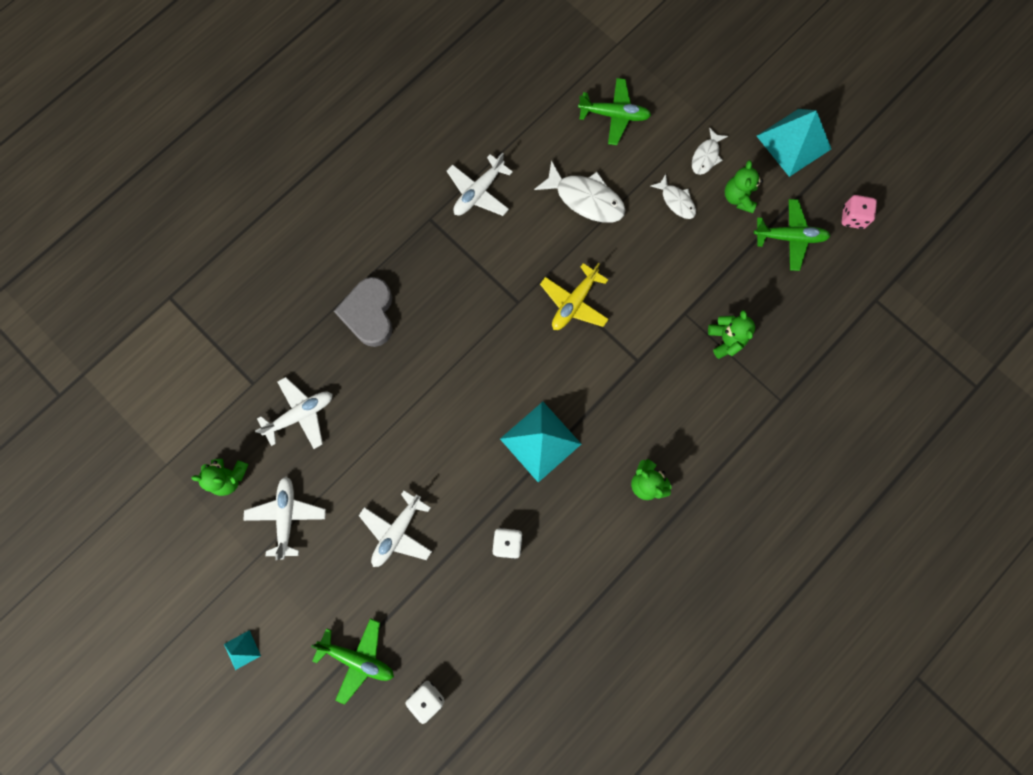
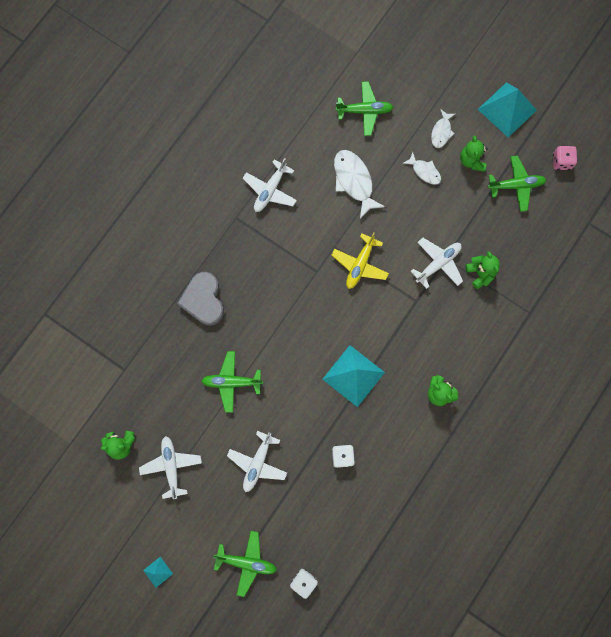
camera: 10 degrees left, 0 degrees up
(300, 414) = (166, 387): white plane -> white plane (438, 264)
(384, 422) = (231, 382): none -> green plane
(585, 199) = (354, 181): white fish -> white fish turned 135 degrees counterclockwise

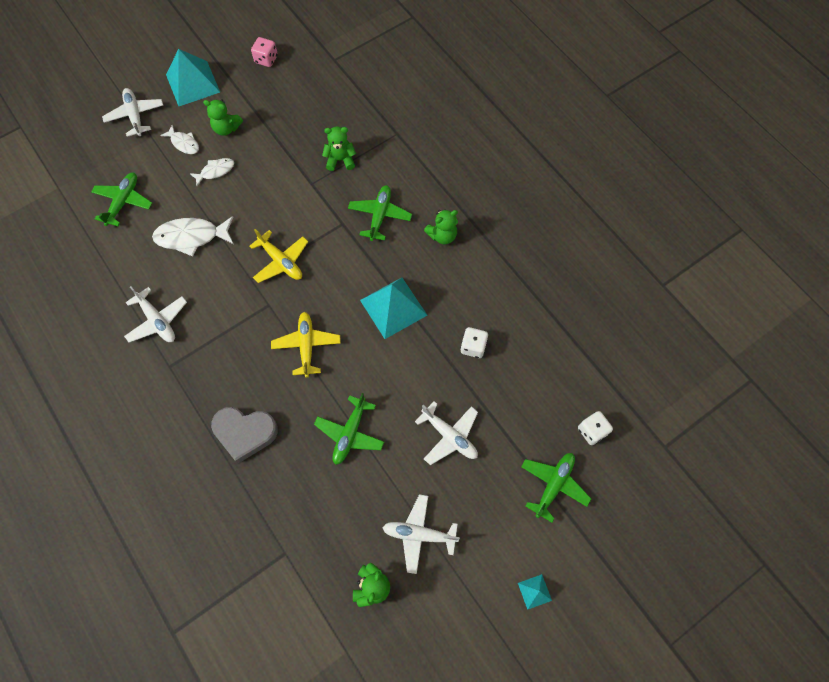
camera: 70 degrees left, 10 degrees down
(292, 317) = (307, 346): none -> yellow plane
(438, 264) = (314, 192): white plane -> white plane (135, 116)
(516, 185) = (270, 102): green plane -> green plane (380, 215)

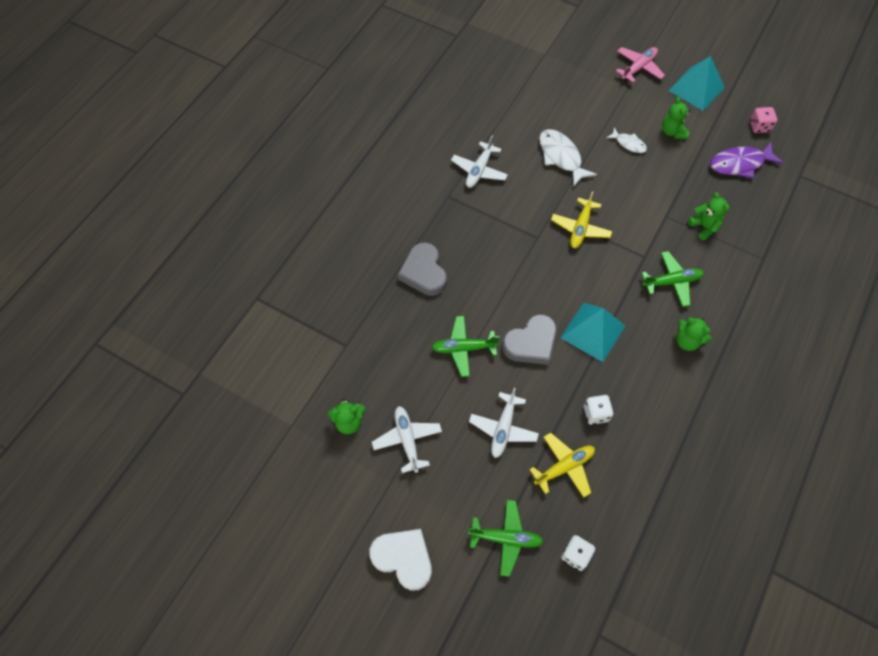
camera: 65 degrees right, 5 degrees down
(123, 202) = (560, 99): green plane -> none
(135, 116) = (638, 68): white plane -> pink plane
(184, 143) = (638, 111): white fish -> none
(294, 96) = (740, 164): none -> purple fish
(307, 346) = (519, 281): yellow plane -> yellow plane (564, 467)
(377, 368) = (531, 343): none -> grey heart
(534, 591) = (403, 558): turquoise pyramid -> white heart

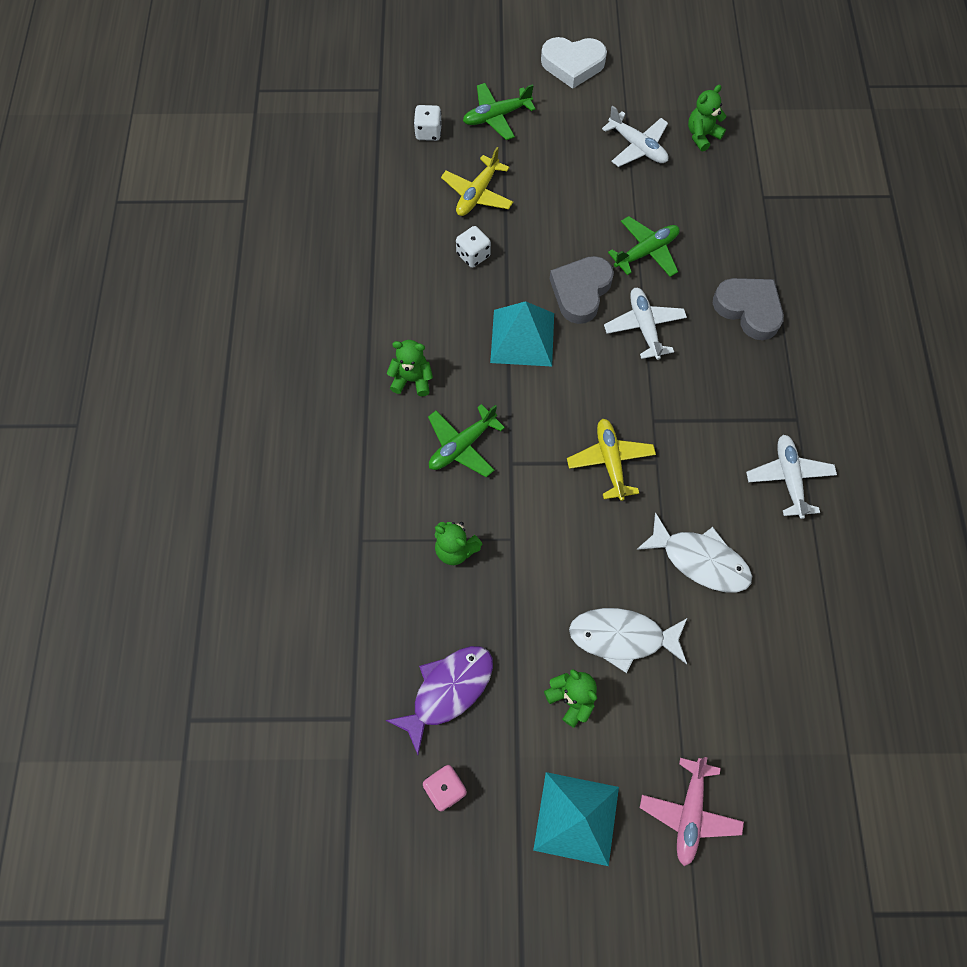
camera: 150 degrees right, 5 degrees up
(503, 428) = (556, 198): white plane -> white plane (644, 327)
(628, 144) = (622, 637): white fish -> white fish, size x1.73

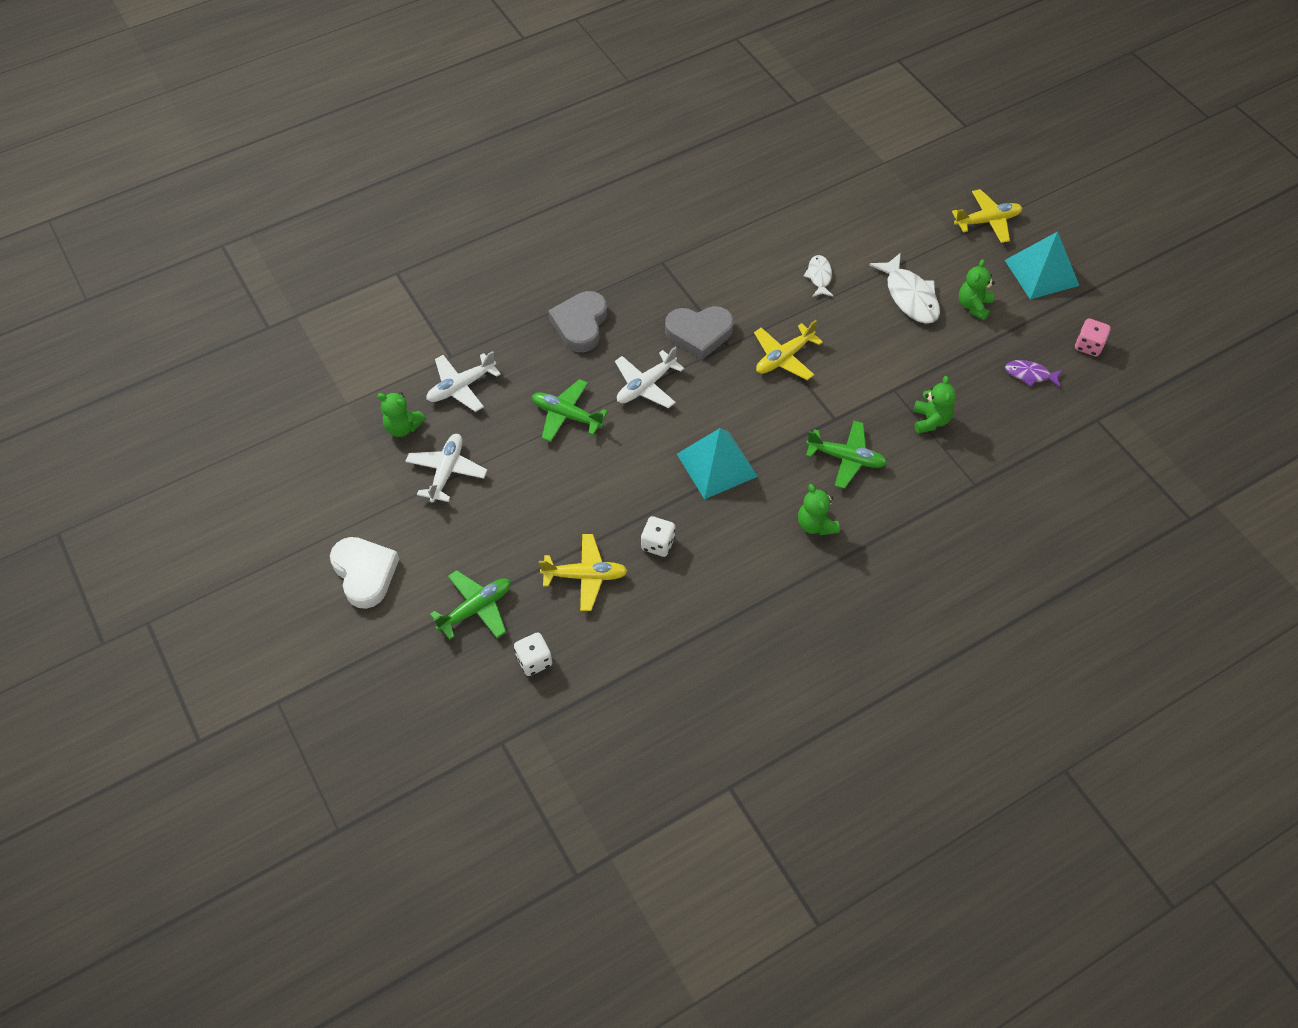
camera: 120 degrees left, 10 degrees down
(448, 691) = (1030, 375): purple fish -> purple fish, size x0.58
(496, 116) = (476, 609): green plane -> green plane turned 75 degrees counterclockwise
(581, 292) = (641, 444): grey heart -> grey heart (699, 334)
(689, 812) = (987, 221): pink plane -> yellow plane
(699, 560) = (819, 276): white fish -> white fish, size x0.58
(788, 478) = (716, 251): white plane -> white plane (461, 387)

